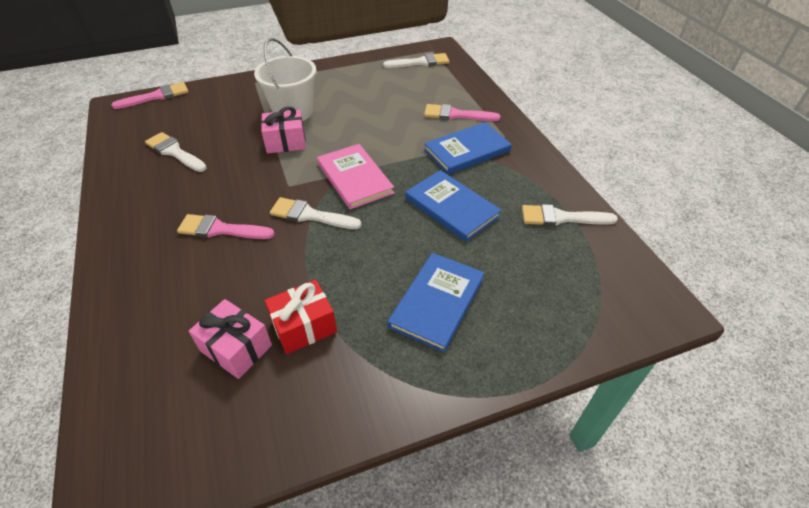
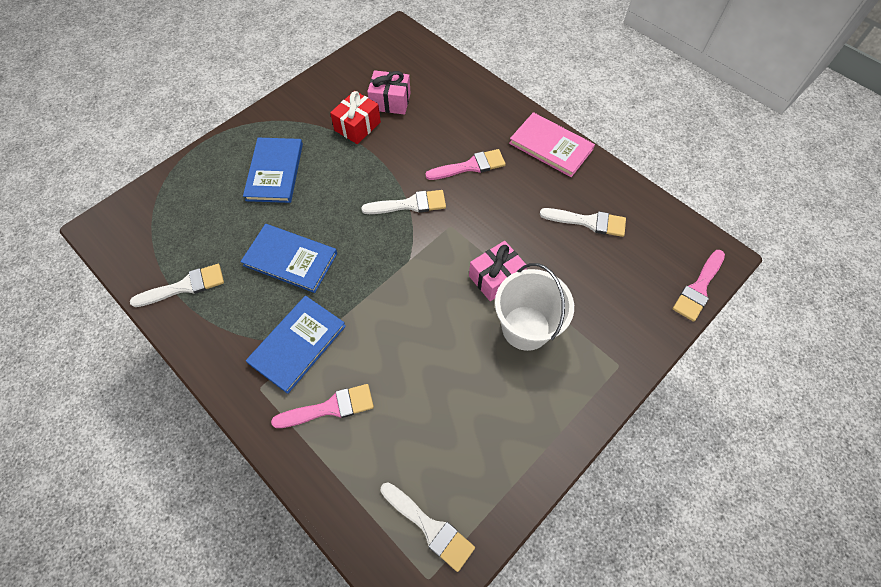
camera: 155 degrees right, 15 degrees up
(355, 178) = (396, 258): pink book -> pink book (551, 146)
(420, 62) = (430, 527): white brush -> white brush turned 105 degrees counterclockwise

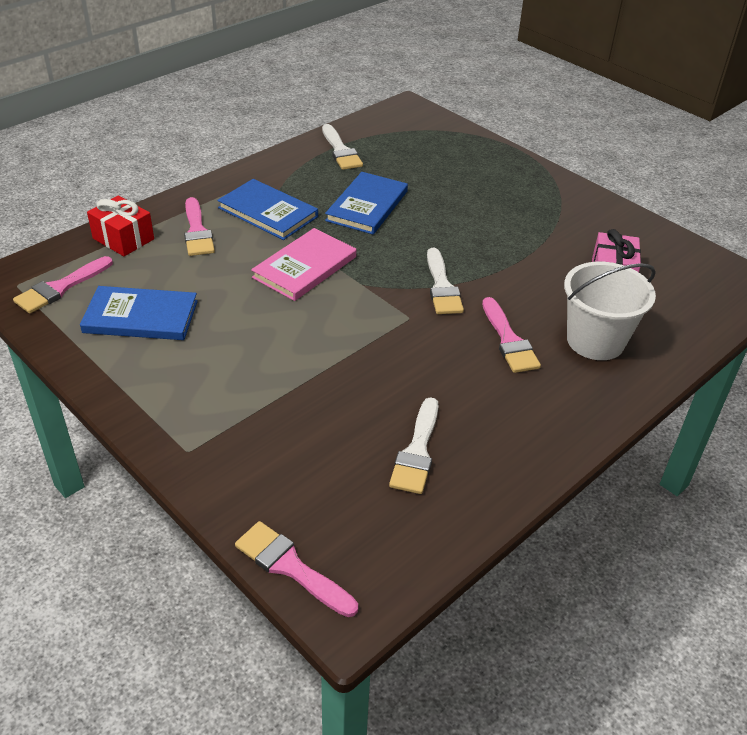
camera: 90 degrees right, 20 degrees down
(275, 172) = (483, 193): blue book -> blue book (141, 317)
(357, 126) = (562, 248): red gift -> red gift (123, 239)
(430, 527) = (60, 288): white brush -> pink brush
(496, 278) = (331, 351): pink gift -> none
(525, 328) = (257, 371): white bucket -> white bucket (595, 340)
(551, 146) = (558, 426): pink book -> pink book (305, 267)

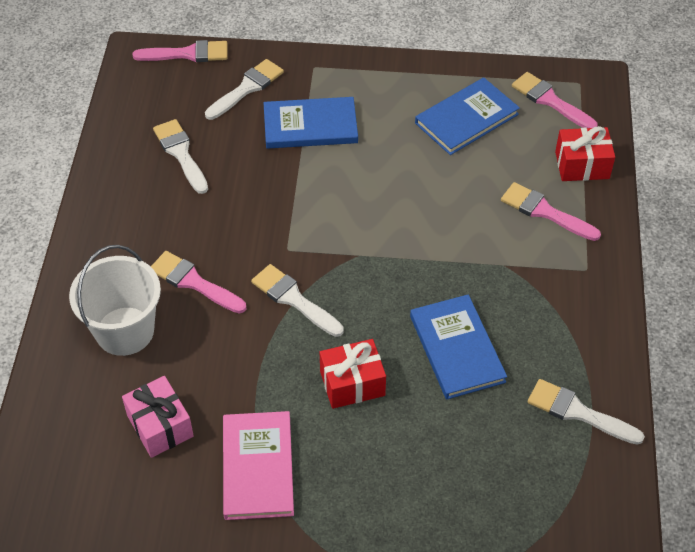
camera: 140 degrees right, 10 degrees up
(60, 288) = (550, 101): pink brush -> pink brush turned 45 degrees counterclockwise
(268, 212) = (524, 274): blue book -> blue book (310, 126)
(279, 475) = (247, 88): none -> white brush
(305, 267) = (419, 239): pink book -> pink book (258, 467)
(455, 226) = (352, 383): none -> red gift

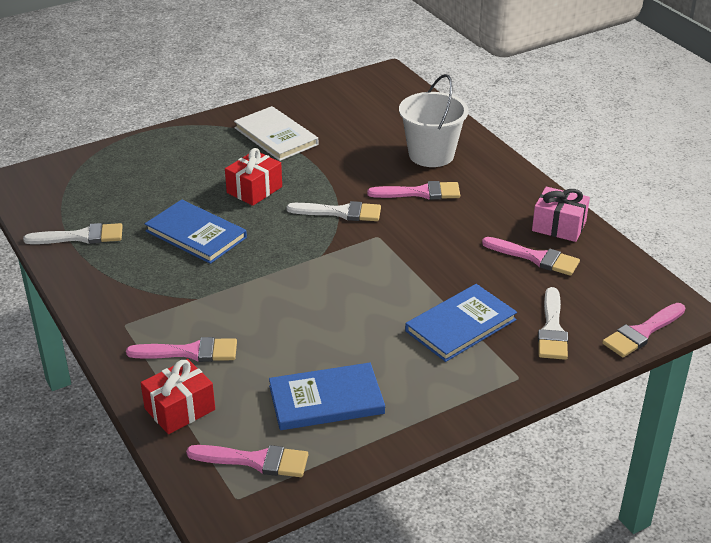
camera: 145 degrees right, 15 degrees down
(160, 426) = (354, 129): pink gift -> pink gift (559, 226)
(181, 153) = (535, 258): white brush -> pink brush
(258, 467) = (276, 136): pink book -> white book
(466, 119) = (326, 400): blue book -> blue book turned 60 degrees clockwise

